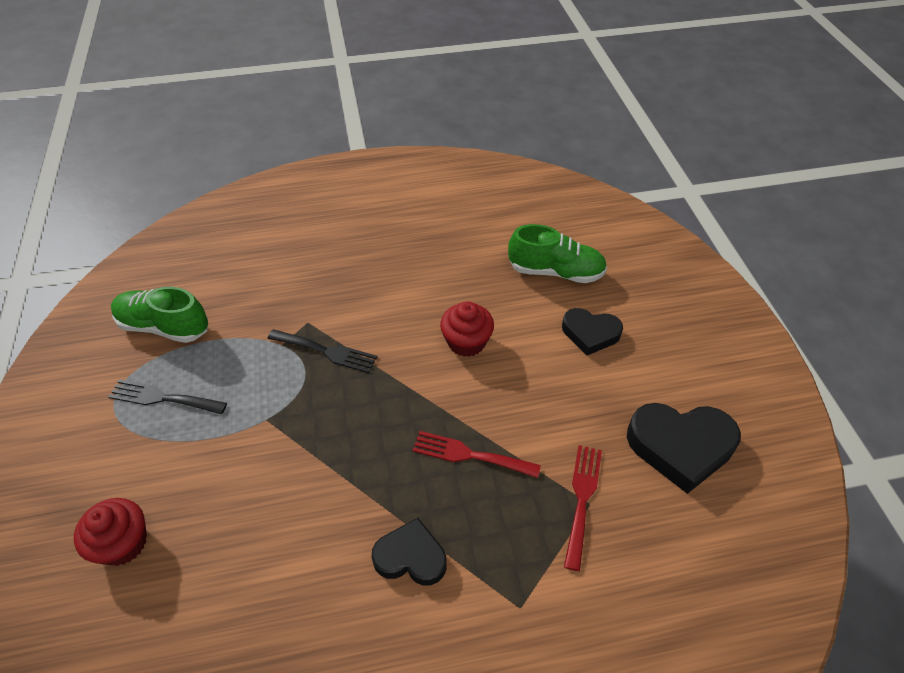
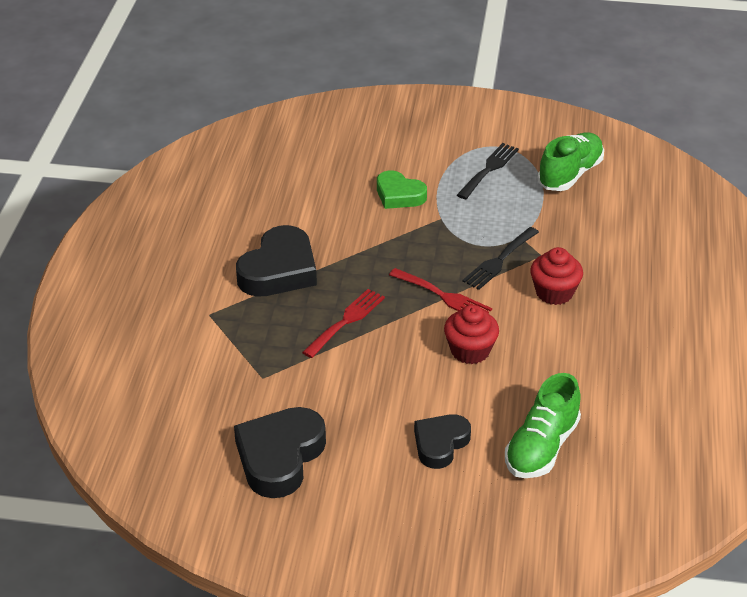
camera: 110 degrees right, 10 degrees down
(123, 543) = (368, 146): red cupcake -> red cupcake (554, 292)
(229, 473) = (399, 195): none -> green heart
(411, 557) = (279, 270): black heart -> black heart, size x1.58
(582, 499) = (269, 374): red fork -> red fork (443, 296)

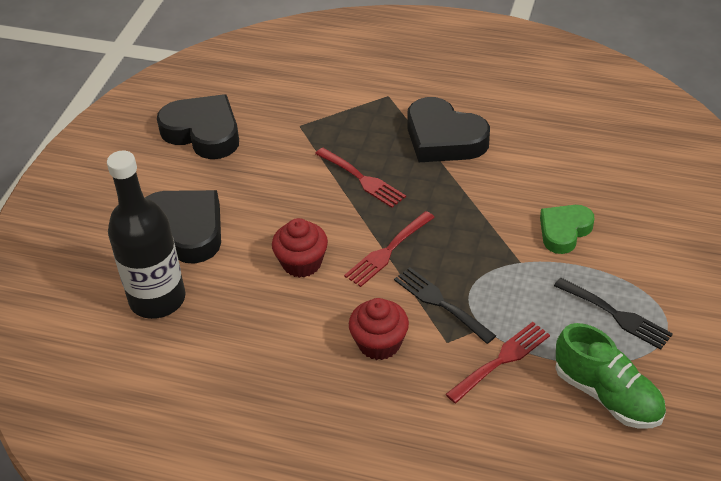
camera: 100 degrees right, 5 degrees up
(440, 444) = (185, 229): black heart -> black heart, size x1.58
(541, 447) = (157, 299): green shoe -> black bottle
(552, 225) = (501, 360): none -> red fork

